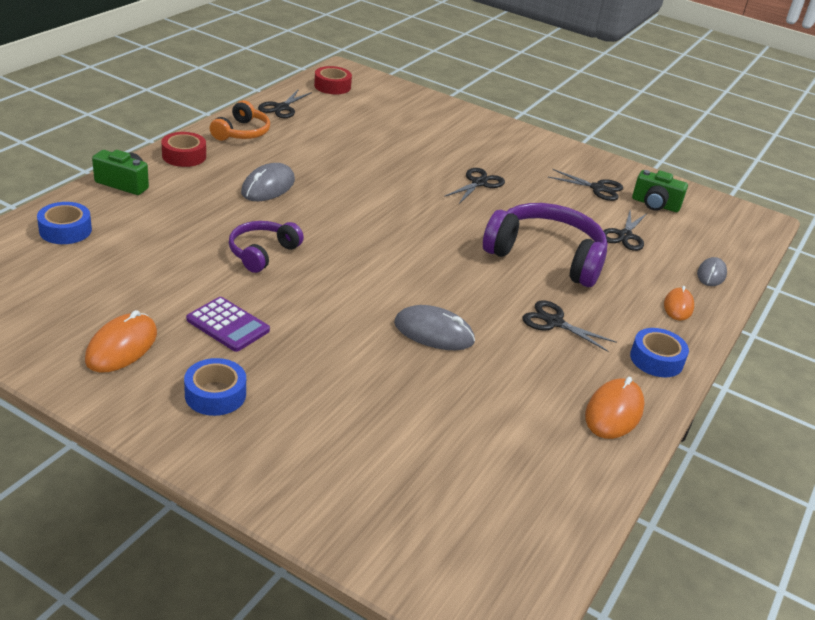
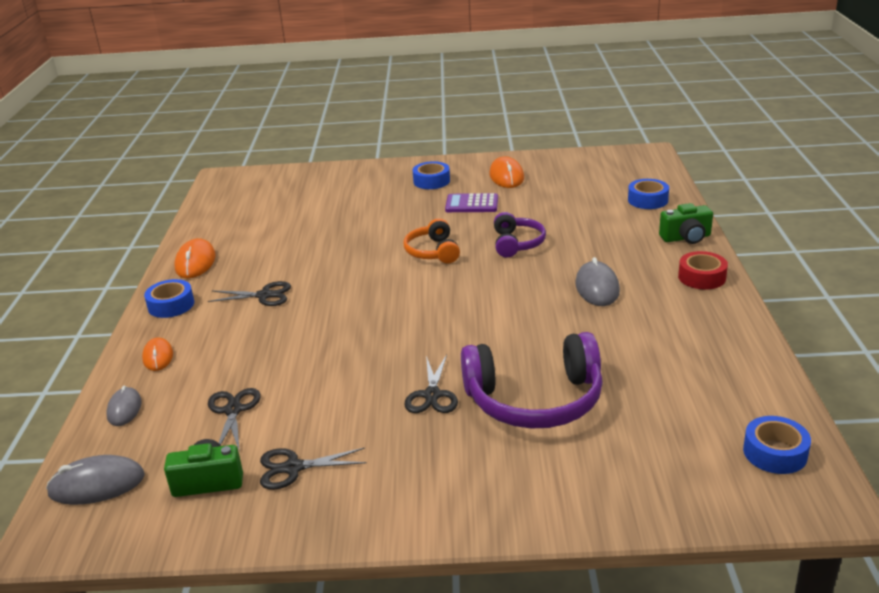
camera: 155 degrees right, 5 degrees down
(242, 132) = (714, 324): orange headphones -> orange headphones (433, 252)
(281, 108) = (748, 377): black scissors -> none
(332, 86) = (775, 453): red tape -> blue tape
(434, 332) = (346, 252): grey mouse -> grey mouse (97, 484)
(546, 256) = (303, 345): purple headphones -> purple headphones (535, 400)

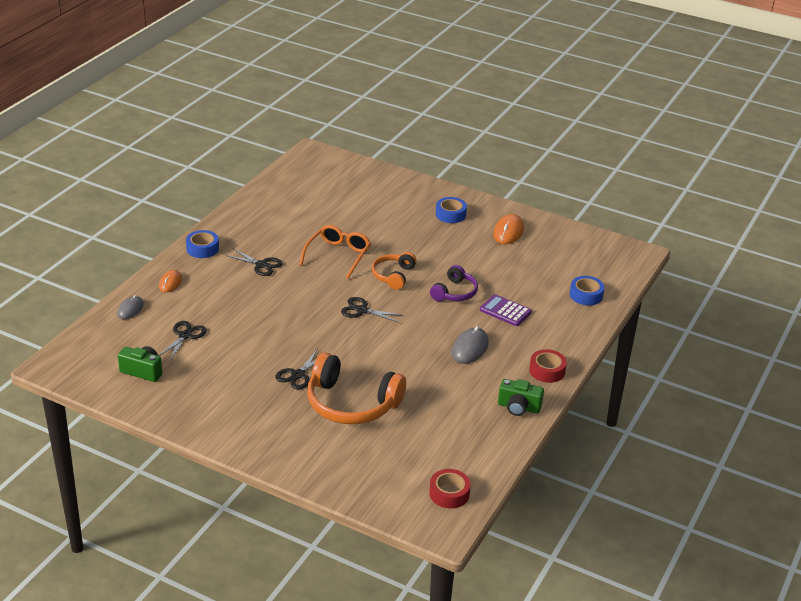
camera: 25 degrees right, 5 degrees up
(97, 484) = (89, 348): grey mouse -> none
(195, 262) = (240, 221): orange mouse -> none
(293, 468) = (189, 383): black scissors -> black scissors (362, 310)
(349, 255) = (338, 256): none -> orange glasses
(472, 204) = (458, 247): purple calculator -> purple calculator (505, 311)
(535, 400) = (351, 403): purple headphones -> orange headphones
(686, 238) = (574, 337): green camera -> green camera (518, 407)
(775, 453) = (449, 493): blue tape -> red tape

